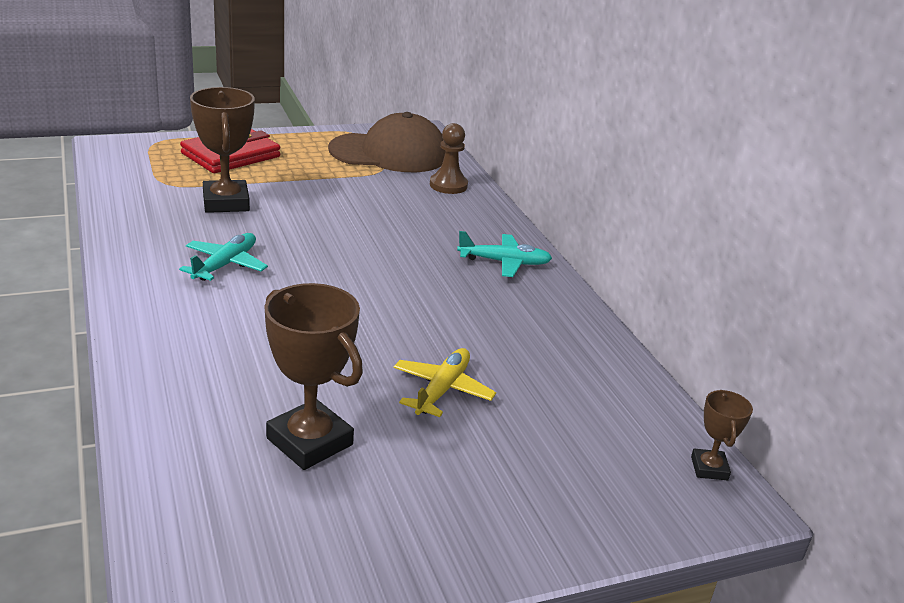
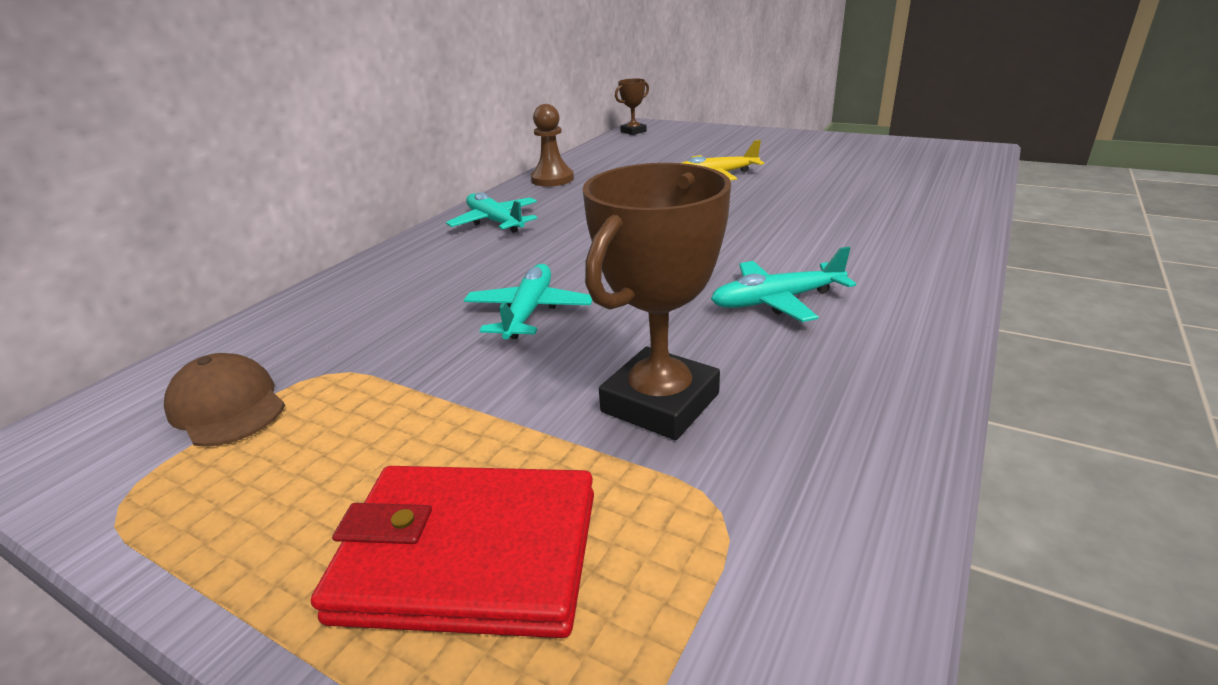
camera: 125 degrees left, 0 degrees up
(309, 441) = (842, 177): brown trophy -> none
(349, 216) = (529, 312): none -> turquoise plane
(389, 153) = (227, 406): brown cap -> brown cap, size x0.51
(448, 185) = (323, 311): brown pawn -> brown pawn (552, 179)

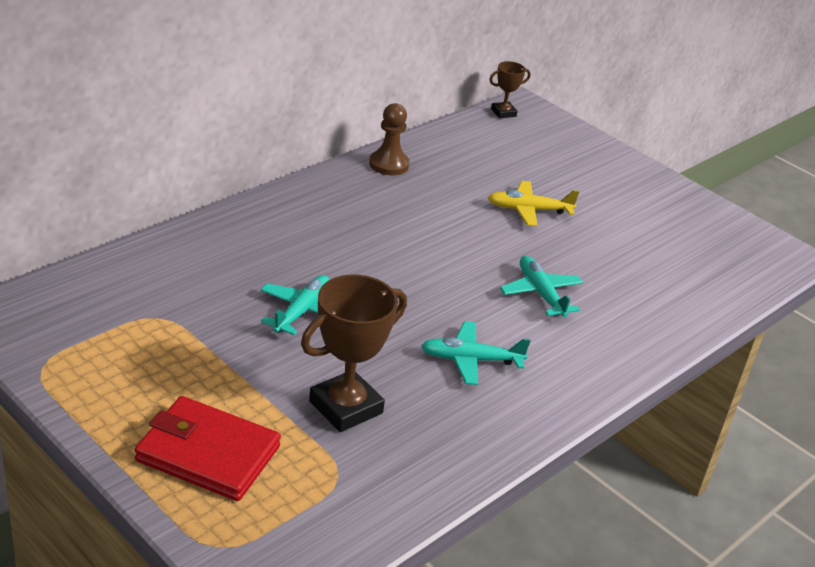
camera: 10 degrees right, 5 degrees up
(227, 406) = (98, 323): brown cap -> none
(495, 222) = (317, 206): turquoise plane -> turquoise plane (541, 294)

